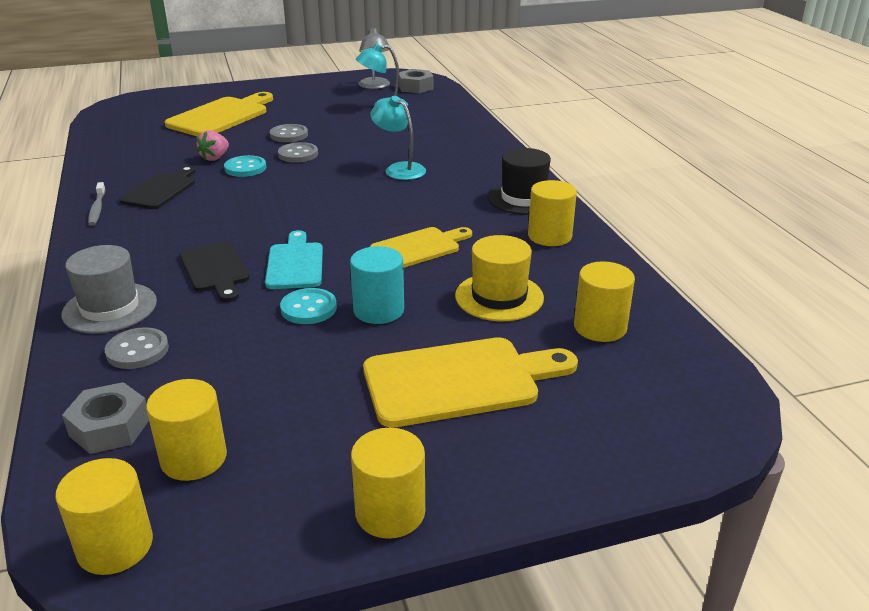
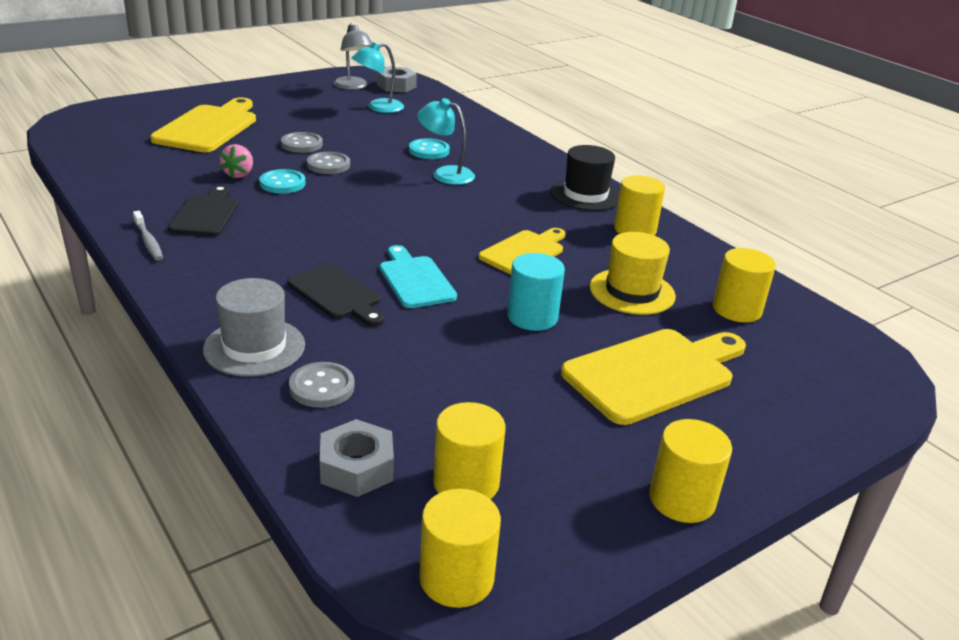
camera: 20 degrees left, 0 degrees up
(308, 308) = (464, 323): turquoise button -> turquoise button (429, 151)

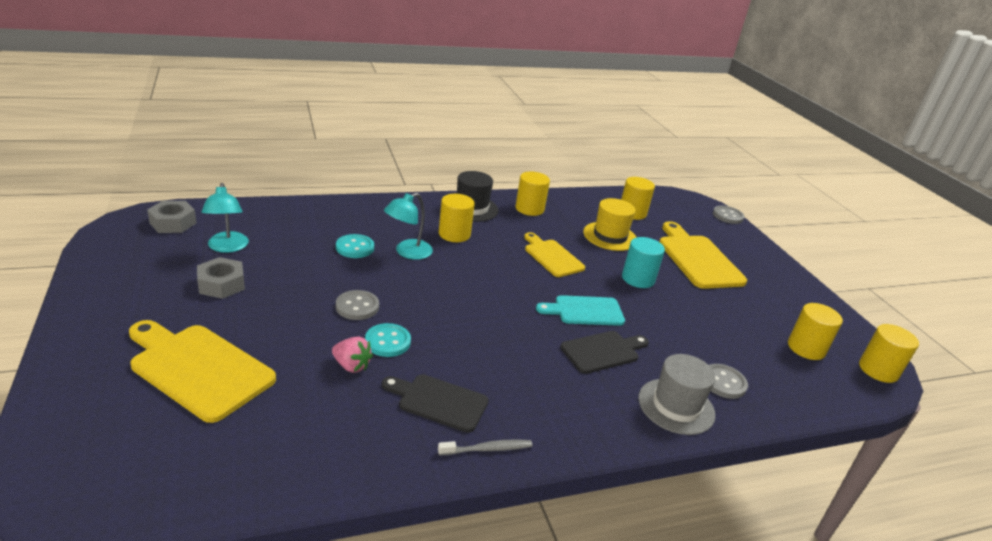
camera: 75 degrees left, 0 degrees up
(302, 144) = (295, 312): grey button -> grey button (727, 216)
(353, 86) = (150, 247): grey lamp -> none
(356, 467) = (802, 385): grey nut -> grey nut (221, 284)
(682, 499) = (801, 287): yellow cylinder -> yellow cylinder (454, 234)

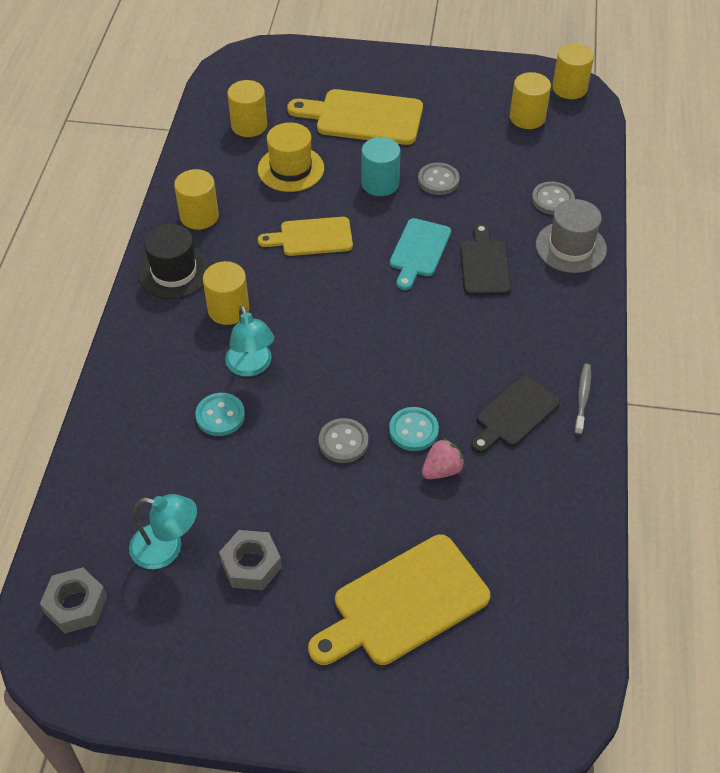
camera: 60 degrees left, 20 degrees up
(727, 216) = (290, 47): grey button -> grey button (438, 180)

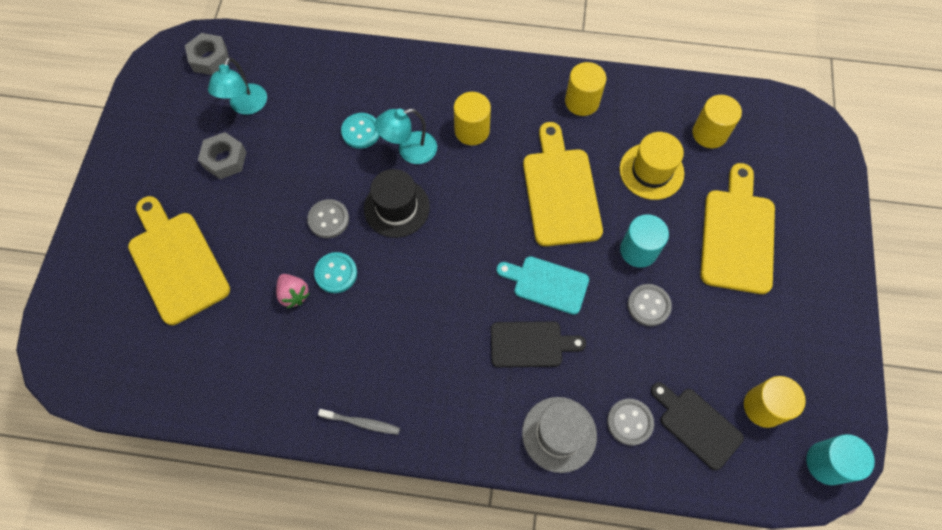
camera: 90 degrees right, 15 degrees up
(174, 272) = (513, 88): black hat -> black hat (396, 208)
(311, 237) = (560, 191): yellow cutting board -> yellow cutting board, size x1.57
(514, 414) = (347, 358): black cutting board -> black cutting board (697, 425)
(569, 88) = (827, 463): yellow cylinder -> turquoise cylinder

